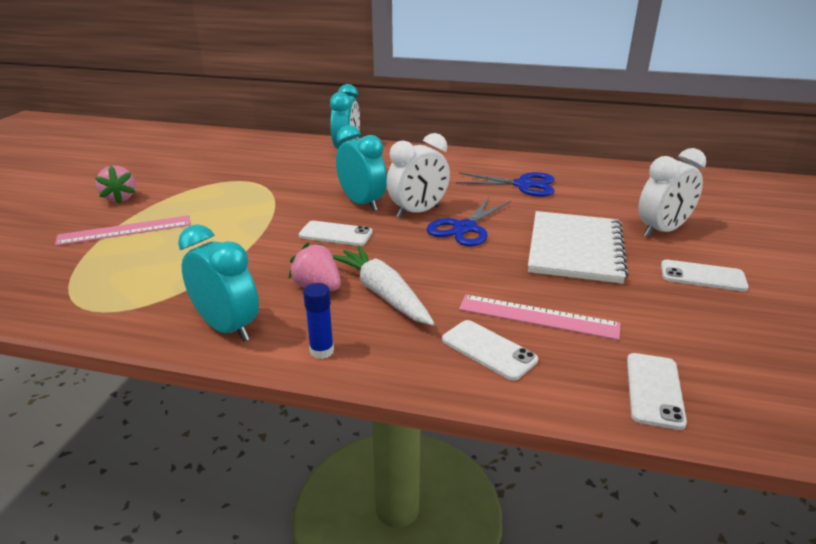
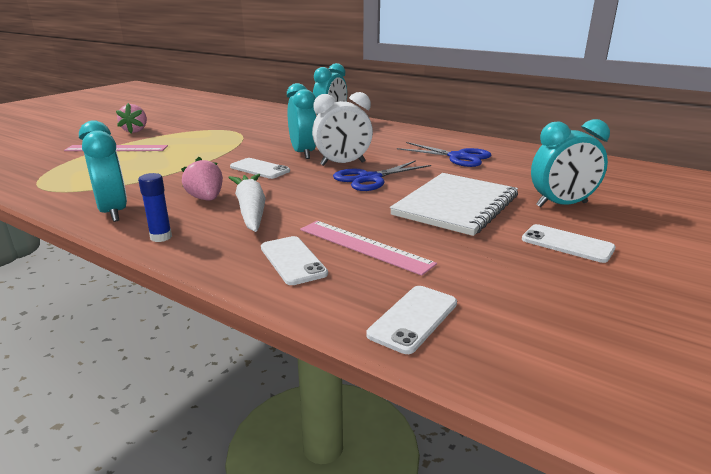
camera: 20 degrees right, 5 degrees down
(662, 231) = (561, 205): white clock -> turquoise clock

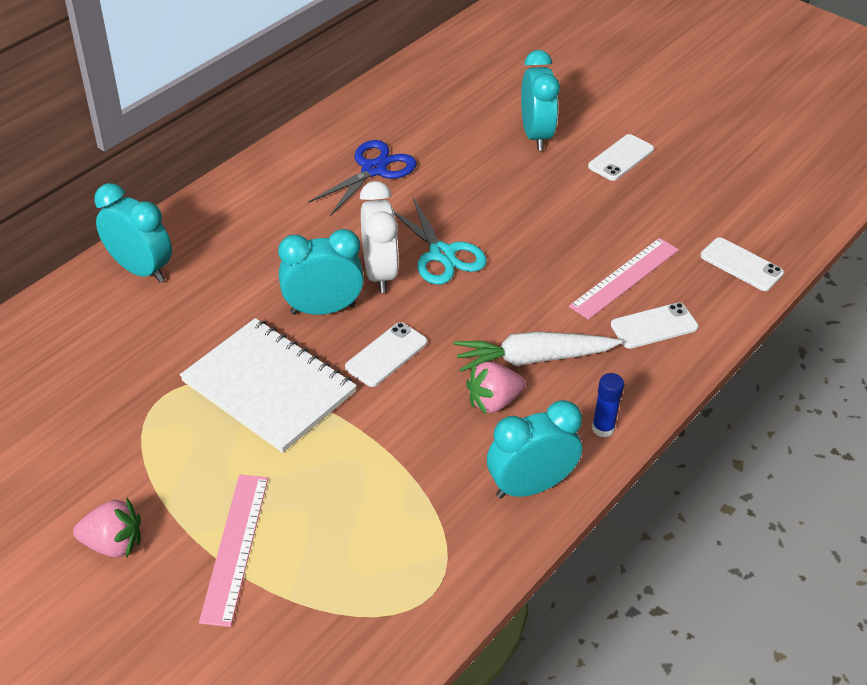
camera: 85 degrees left, 20 degrees up
(370, 178) = (442, 254): blue scissors -> turquoise scissors
(456, 205) = (532, 203): white notebook -> white notebook (269, 387)

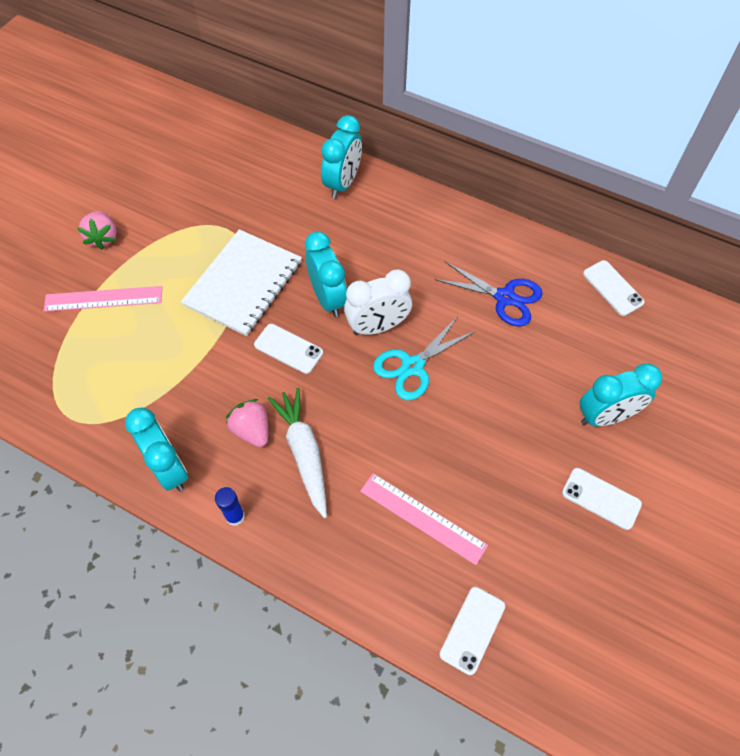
camera: 80 degrees right, 15 degrees up
(654, 326) = (364, 549): white phone -> white phone (612, 288)

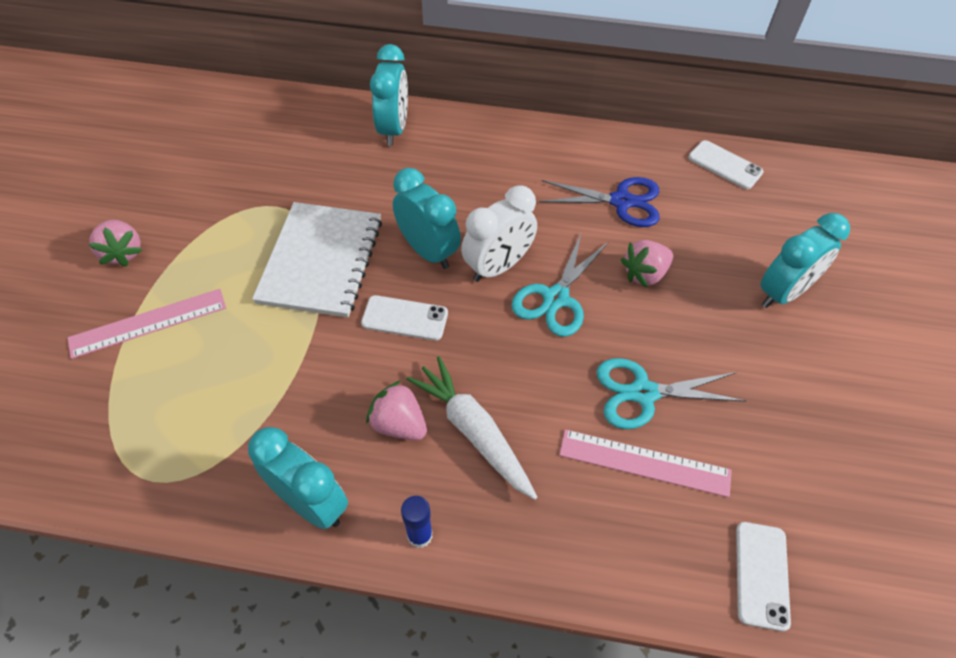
camera: 20 degrees left, 5 degrees down
(447, 464) = (643, 393): none -> turquoise scissors
(494, 366) = (644, 274): none -> pink strawberry
(601, 498) = (822, 379): white phone -> none

